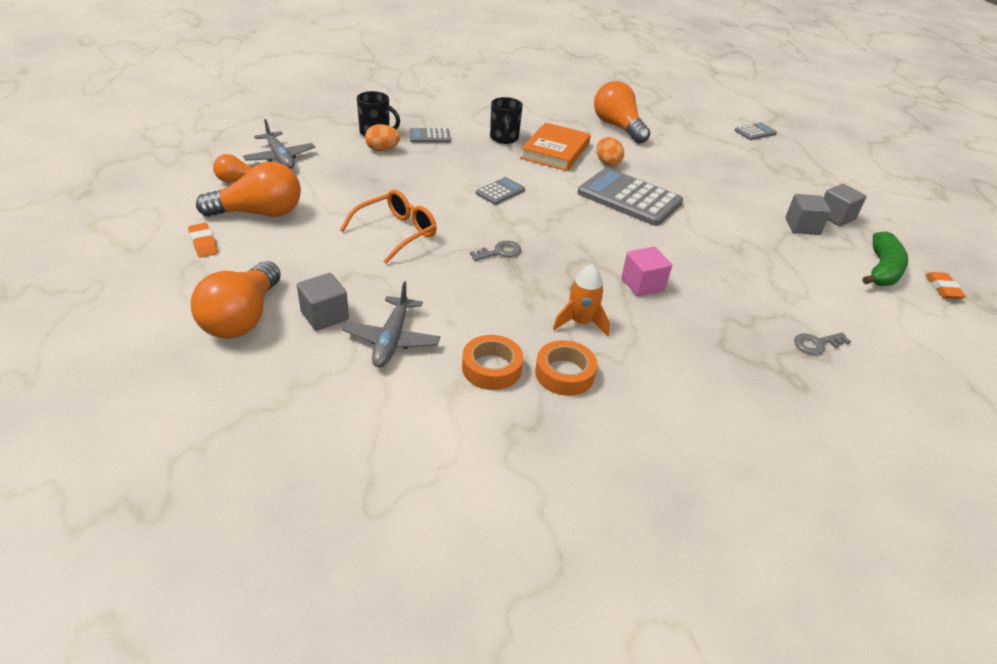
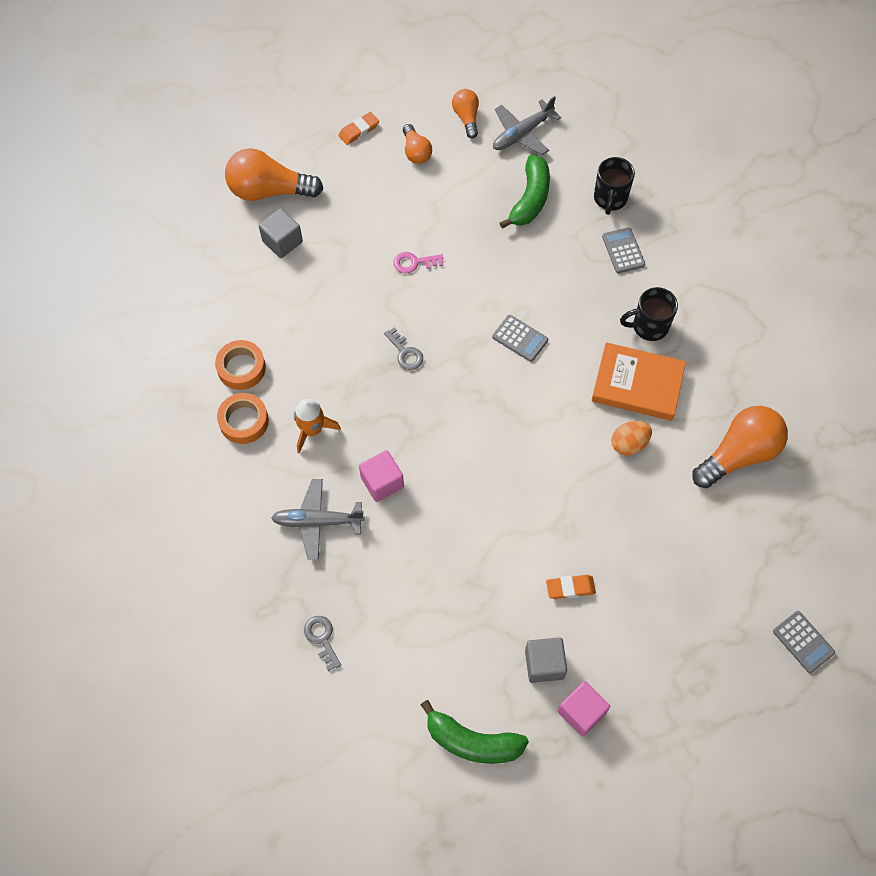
camera: 85 degrees right, 25 degrees up
(259, 213) = (416, 151): orange light bulb -> orange light bulb, size x0.55
(355, 165) = (530, 199): none -> green banana
(382, 150) = (573, 214): orange egg -> none
(392, 340) = (262, 293): grey plane -> grey plane (317, 521)
(396, 233) = (414, 263): orange glasses -> pink key
(629, 198) = (549, 469): grey calculator -> none
(835, 217) = (581, 712): grey cube -> pink cube
(943, 288) = (451, 805): orange eraser -> orange eraser (570, 588)

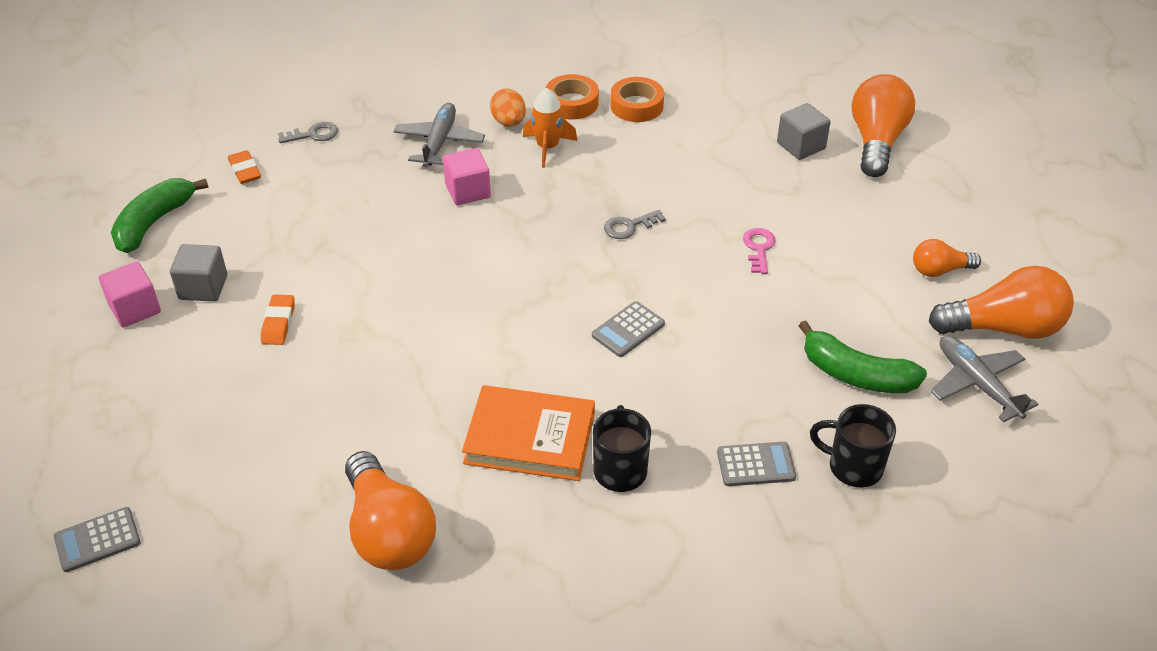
camera: 100 degrees right, 20 degrees down
(359, 130) = (973, 222): orange eraser -> orange eraser (245, 171)
(466, 118) = (1003, 328): orange light bulb -> orange light bulb, size x1.82
(629, 444) = (444, 412): orange egg -> orange egg (509, 122)
(637, 384) = (530, 438): orange book -> orange book turned 75 degrees clockwise

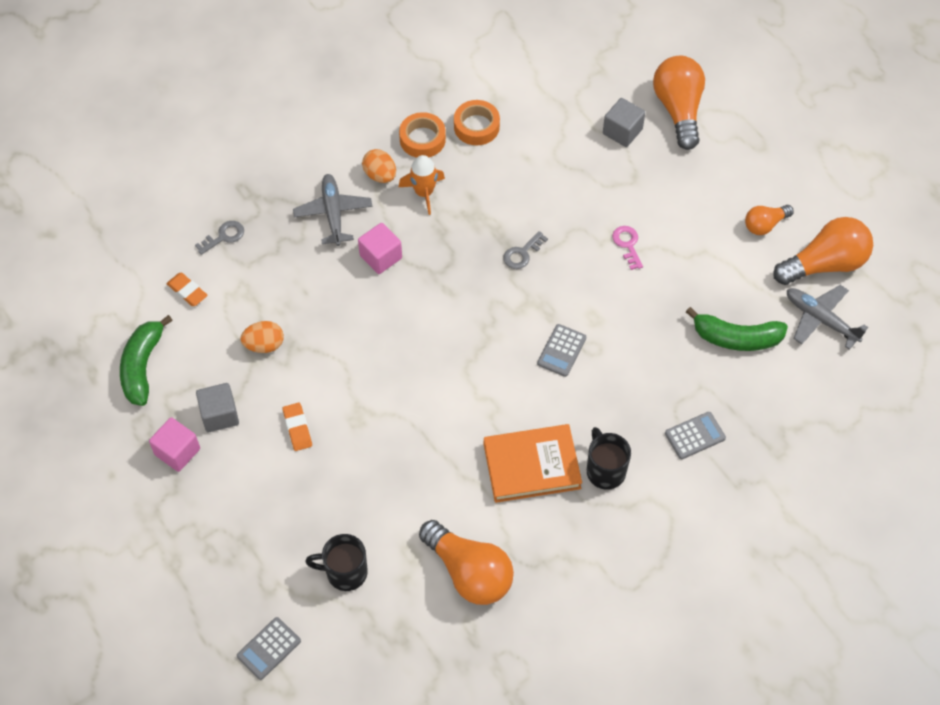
camera: 20 degrees left, 15 degrees up
(293, 237) = (264, 345): none -> orange egg
(853, 467) = (760, 415): black mug -> black mug (345, 572)

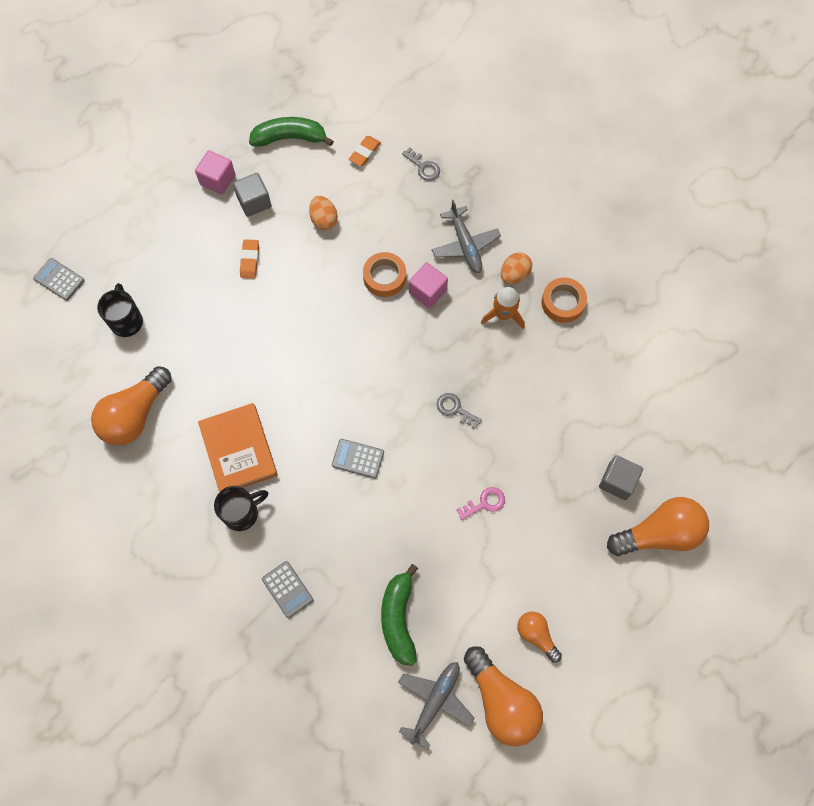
camera: 80 degrees right, 10 degrees up
(297, 428) = (250, 260): orange eraser -> orange eraser turned 60 degrees counterclockwise
(333, 213) = (465, 245): grey plane -> grey plane turned 90 degrees clockwise
(476, 126) = (589, 347): orange tape -> orange tape (384, 277)

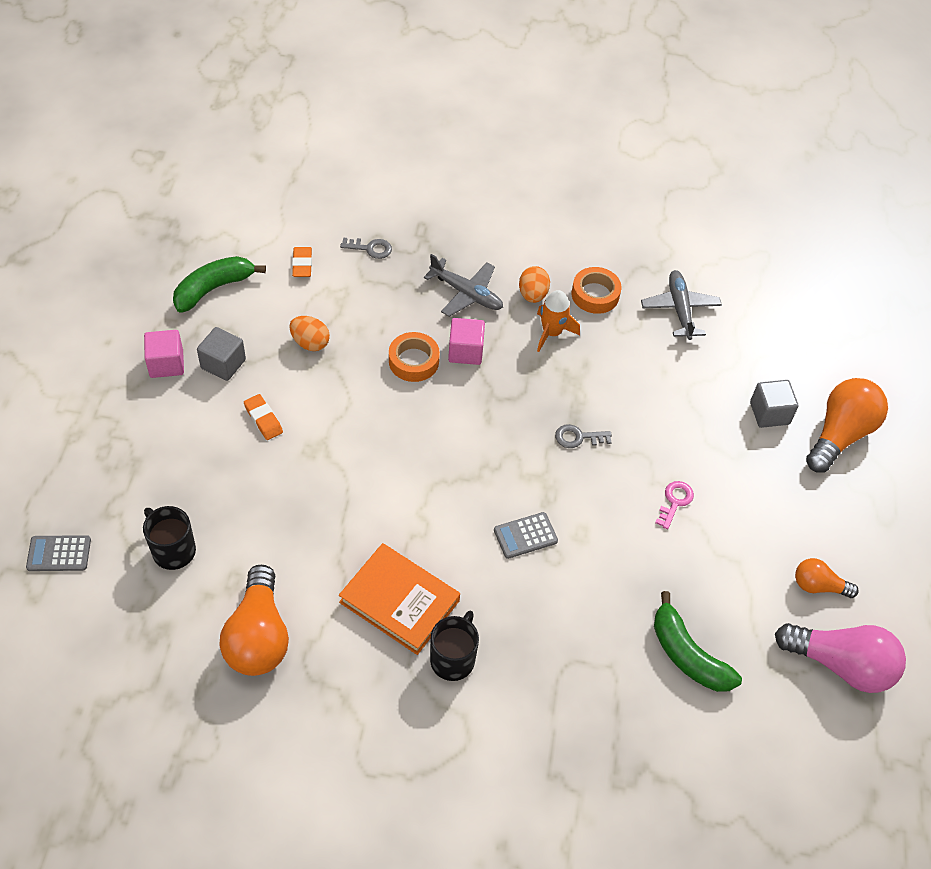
camera: 40 degrees left, 15 degrees down
(287, 589) = (560, 701): grey calculator -> none
(435, 701) = (784, 707): grey plane -> grey plane (679, 309)
(501, 701) = (840, 664): orange light bulb -> pink light bulb

